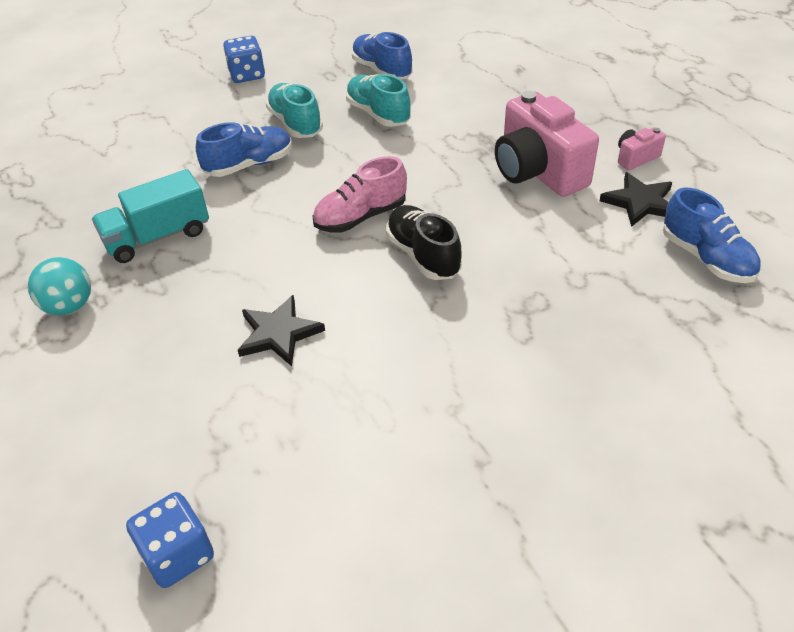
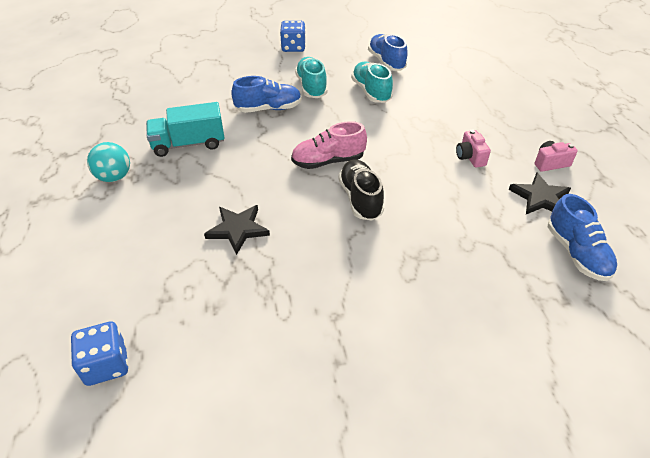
camera: 15 degrees right, 0 degrees up
(538, 171) = (470, 157): pink camera -> pink camera, size x0.46

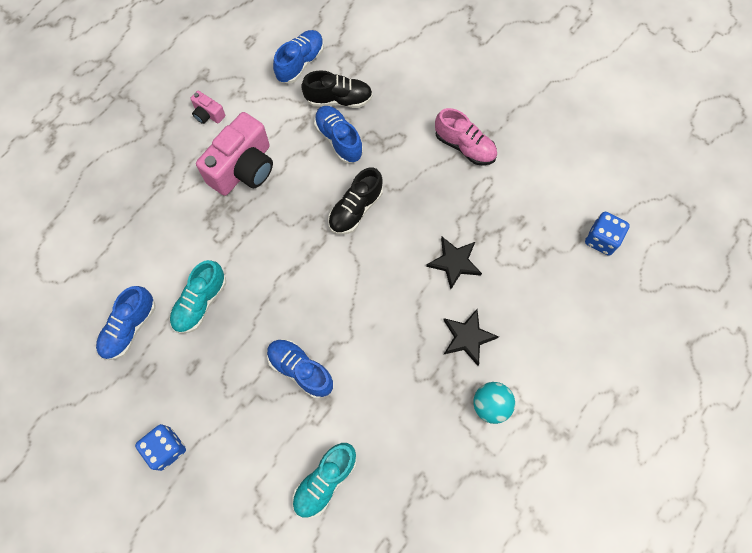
camera: 130 degrees left, 25 degrees up
(189, 144) = (405, 389): turquoise truck -> none
(311, 87) = (233, 362): turquoise shoe -> turquoise shoe (325, 481)
(328, 161) = (332, 262): pink shoe -> pink shoe (464, 146)
(448, 228) = (339, 139): none -> blue shoe
(470, 157) = (243, 168): pink camera -> pink camera, size x2.19
(500, 256) = (338, 99): none -> black shoe
(540, 197) = (258, 103): black star -> black star (467, 337)

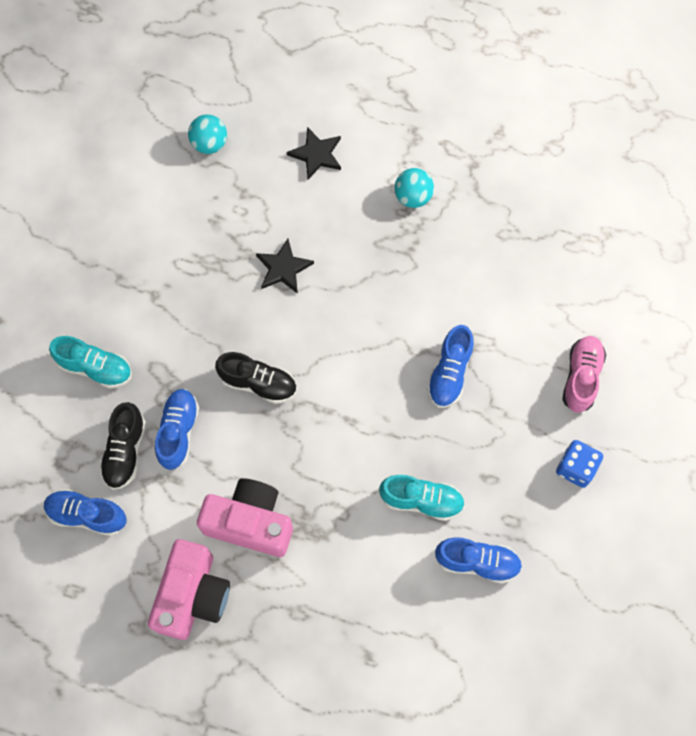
camera: 110 degrees left, 0 degrees up
(208, 114) = (193, 595): pink camera -> pink camera, size x2.19
(325, 481) = (540, 313): turquoise shoe -> turquoise shoe (95, 368)
(338, 99) = (125, 451): black shoe -> black shoe turned 150 degrees counterclockwise
(339, 139) = (178, 432): blue shoe -> blue shoe turned 150 degrees clockwise
(464, 146) = (144, 298): pink shoe -> pink shoe (581, 377)
(467, 337) = (356, 234): black star -> black star (316, 155)
(601, 239) = (209, 144): blue dice -> turquoise ball

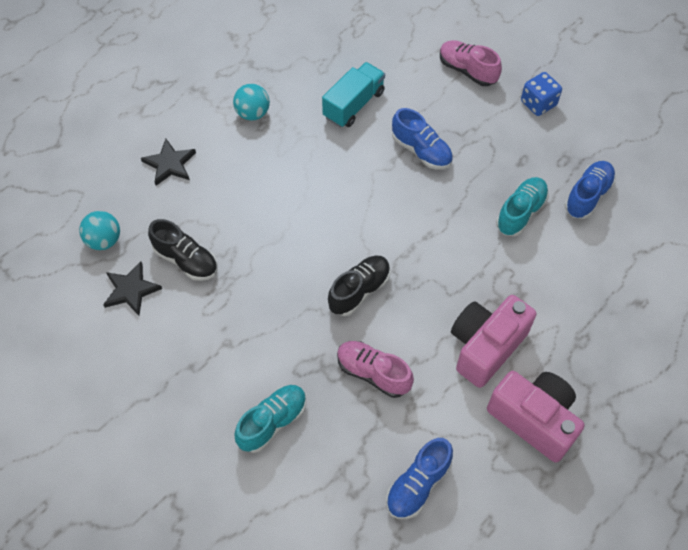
camera: 65 degrees left, 10 degrees down
(125, 451) = (370, 426): black shoe -> black shoe (186, 260)
(178, 432) = (373, 373): blue shoe -> pink shoe
(283, 268) = (262, 230): black star -> black star (131, 290)
(473, 284) = (353, 105): none -> turquoise truck

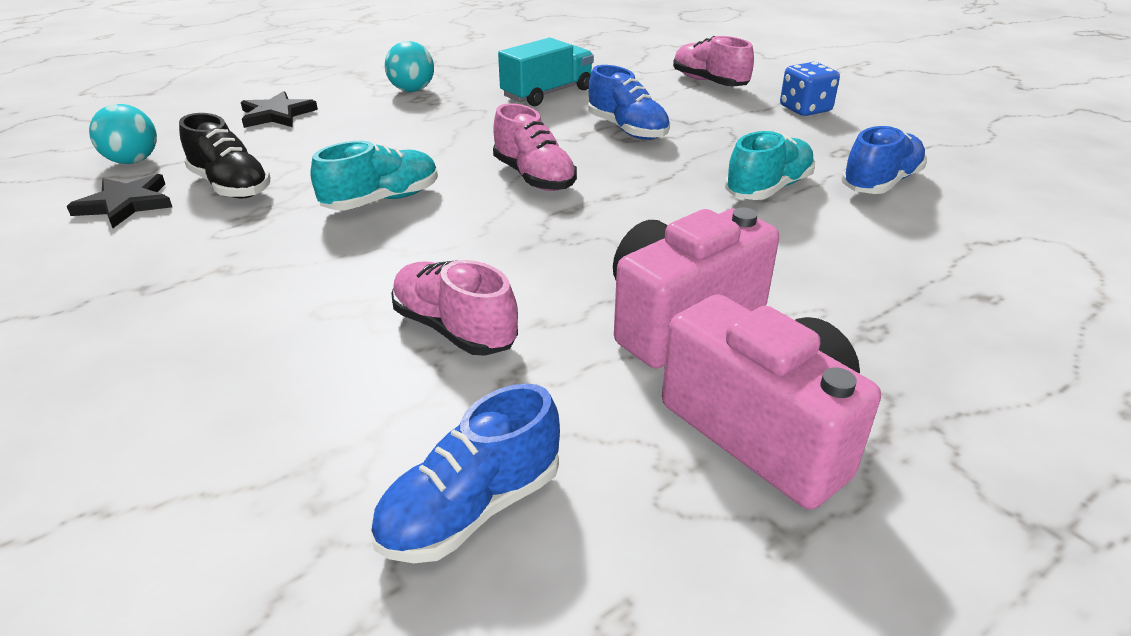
camera: 10 degrees right, 25 degrees down
(273, 422) = (228, 371): turquoise shoe -> turquoise shoe (382, 200)
(359, 291) = (477, 237): black shoe -> none
(374, 221) = (534, 177): none -> pink shoe

